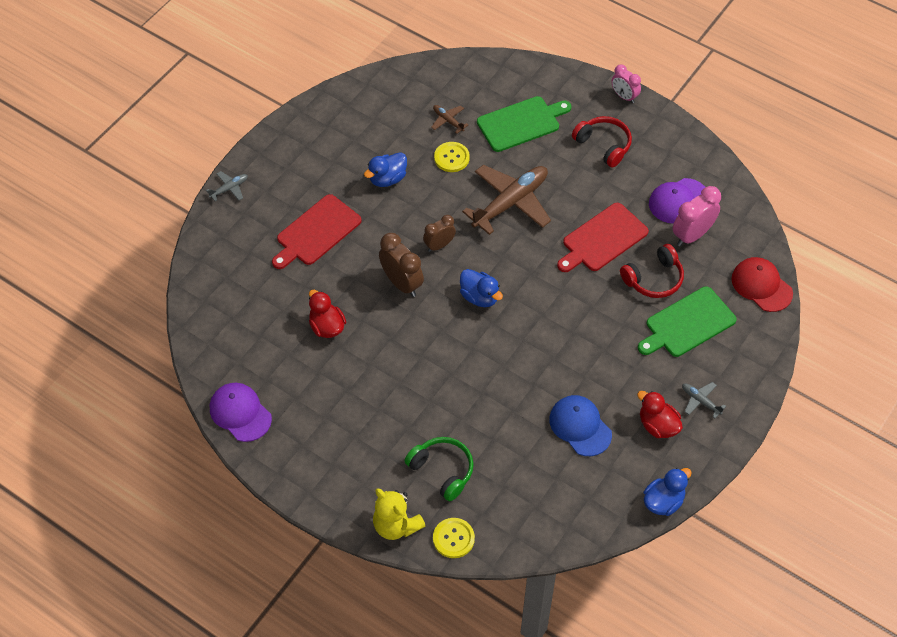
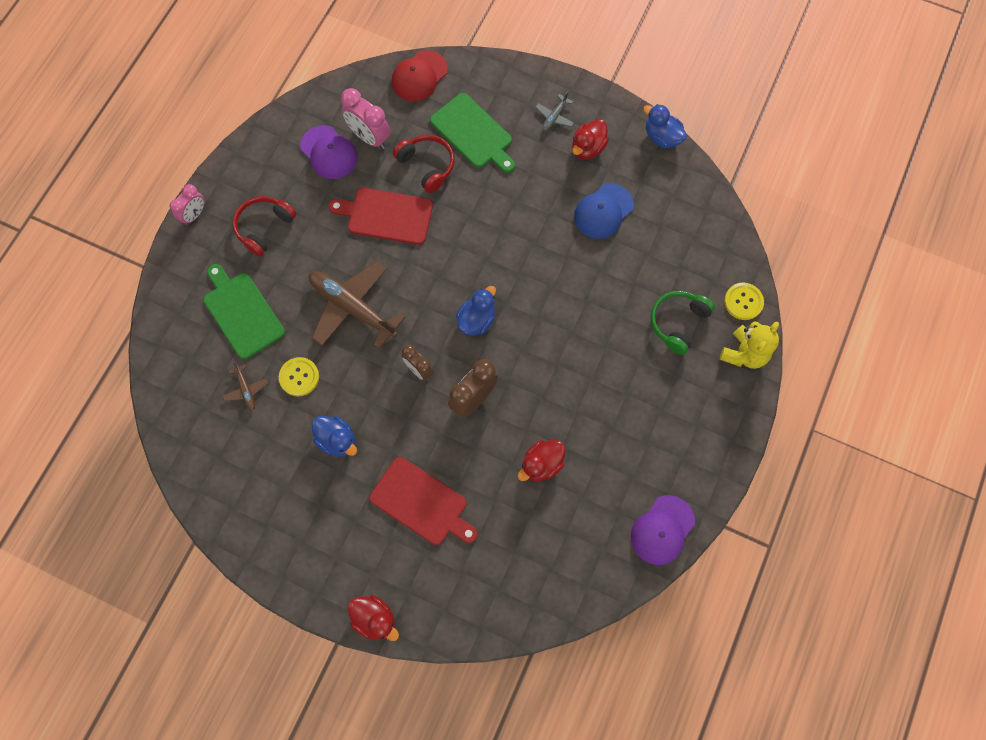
camera: 100 degrees left, 15 degrees up
(229, 188) = (375, 619): grey plane -> red duck
(448, 121) = (246, 390): brown plane -> brown plane turned 60 degrees counterclockwise
(602, 239) = (386, 215): red cutting board -> red cutting board turned 150 degrees clockwise

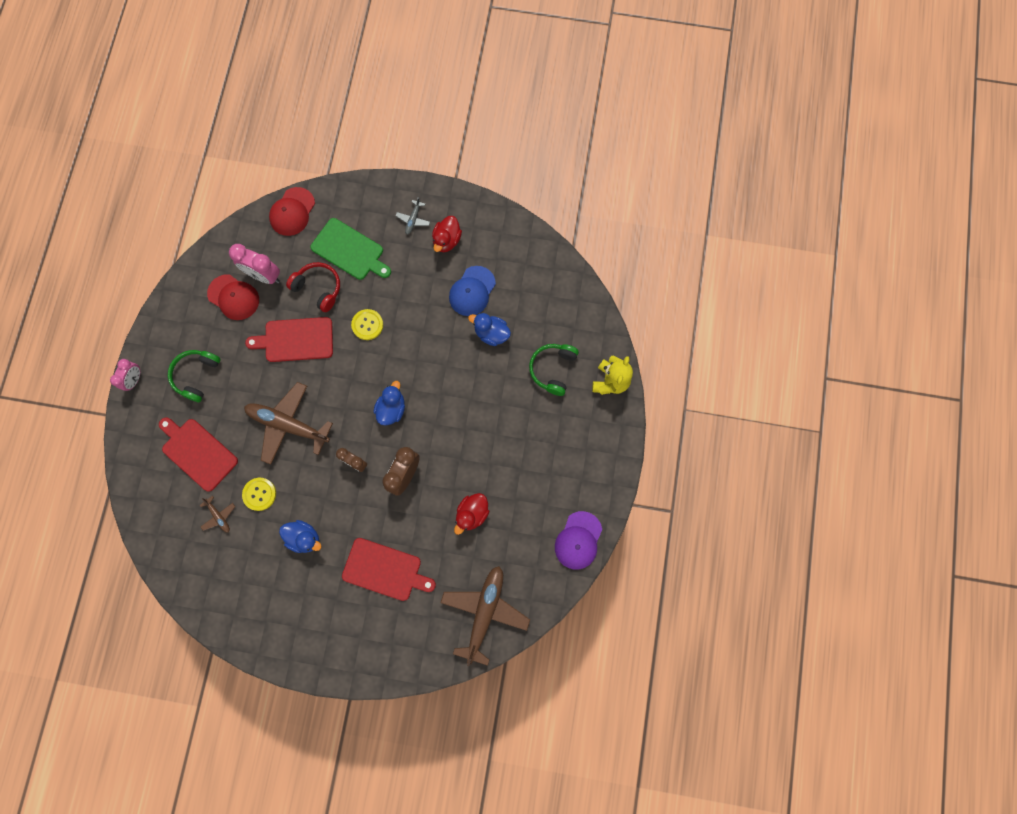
camera: 15 degrees left, 5 degrees up
(242, 312) = (198, 452): green cutting board -> red cutting board
(264, 227) = (196, 375): red headphones -> green headphones
(329, 152) = (233, 297): purple cap -> red cap
(375, 619) = (371, 672): red duck -> none
(528, 584) = (485, 612): none -> brown plane
(662, 137) = (505, 216): blue duck -> blue duck (491, 333)
(743, 302) = (600, 339): yellow button -> yellow button (367, 325)

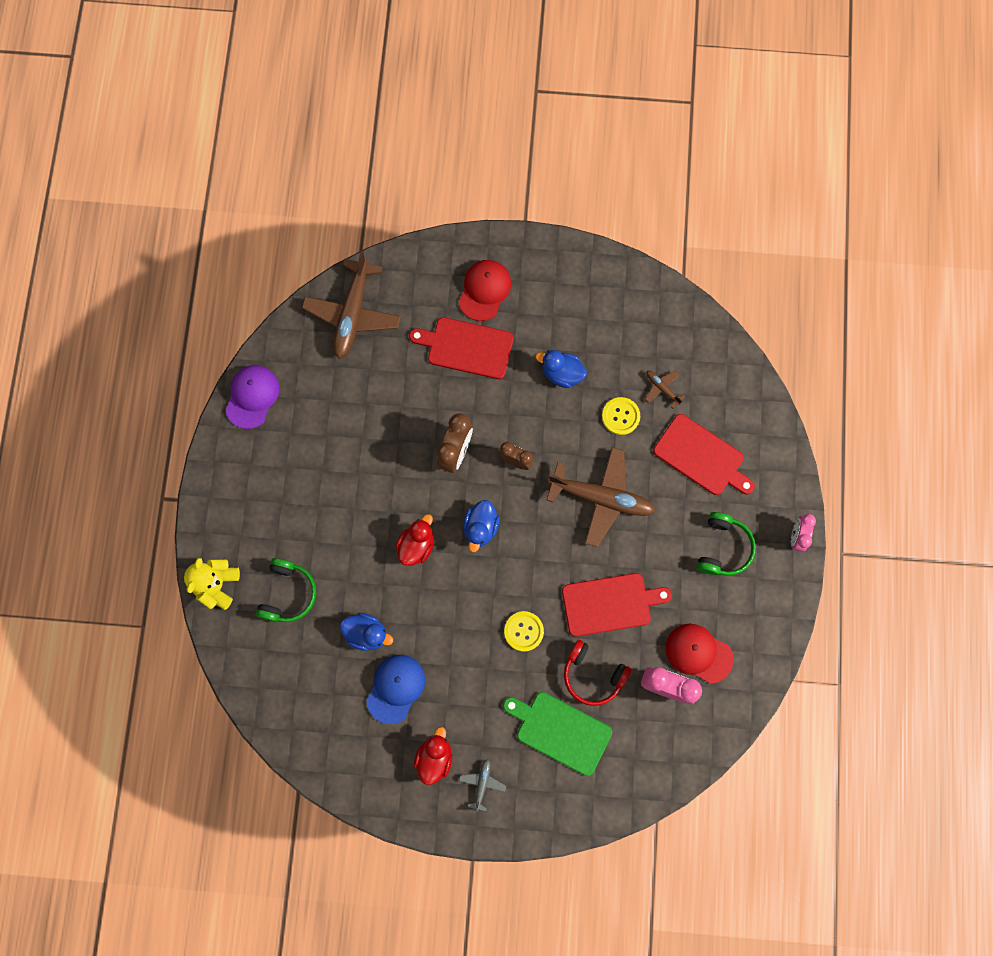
camera: 175 degrees right, 0 degrees up
(292, 212) = (645, 781): red cap -> red cap (484, 290)
(472, 514) = (374, 415): red duck -> red duck (416, 545)

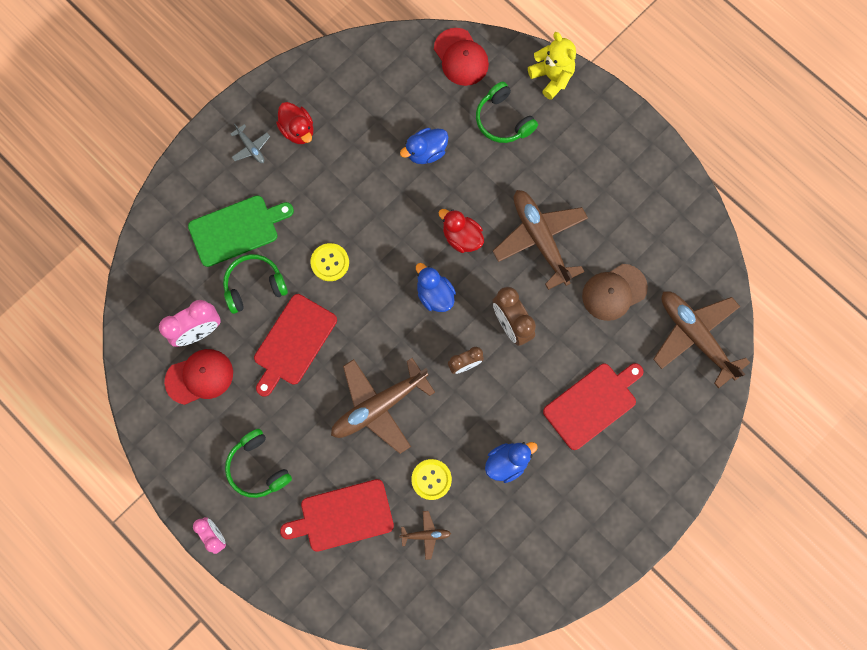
camera: 130 degrees right, 0 degrees up
(252, 396) = (684, 207): purple cap -> none
(366, 396) = (614, 292): none -> brown cap
(368, 484) = (540, 239): none -> brown plane
(395, 688) = (369, 141): blue cap -> none
(416, 545) = (461, 237): red duck -> red duck turned 150 degrees clockwise
(484, 290) = (632, 459): red cap -> red cap (461, 57)
(592, 675) = (254, 285): red headphones -> green headphones

